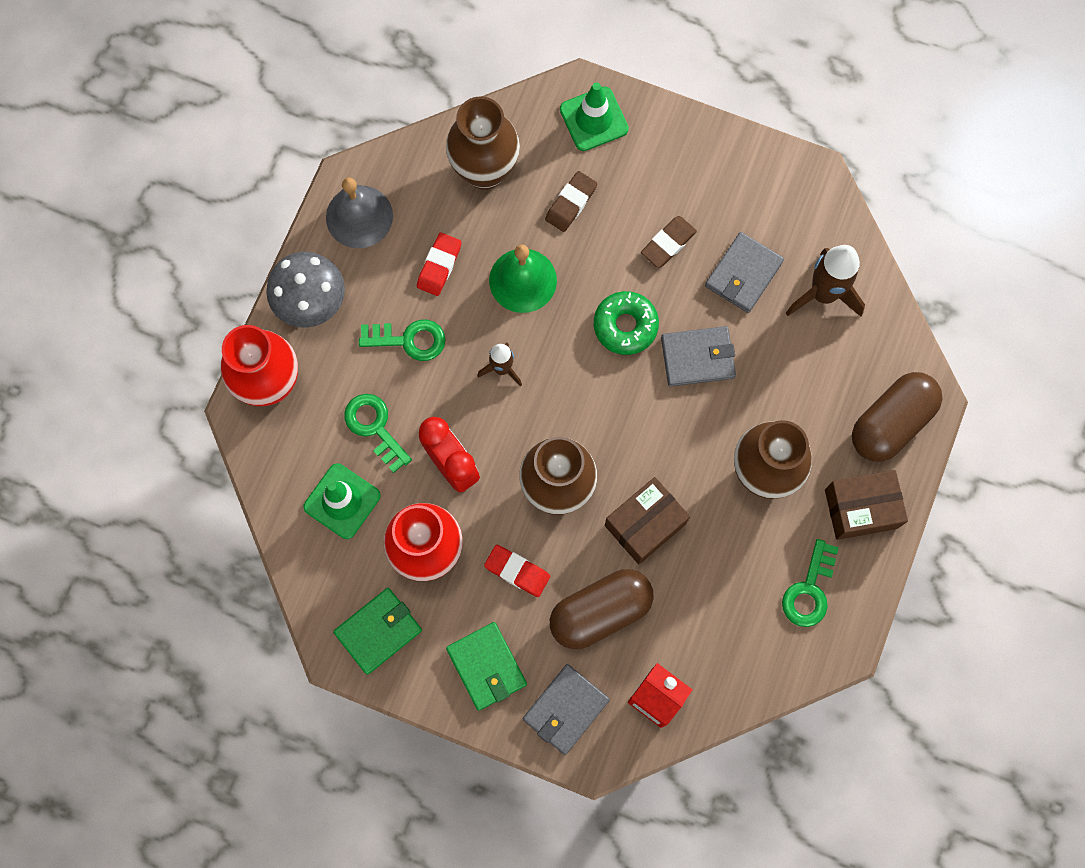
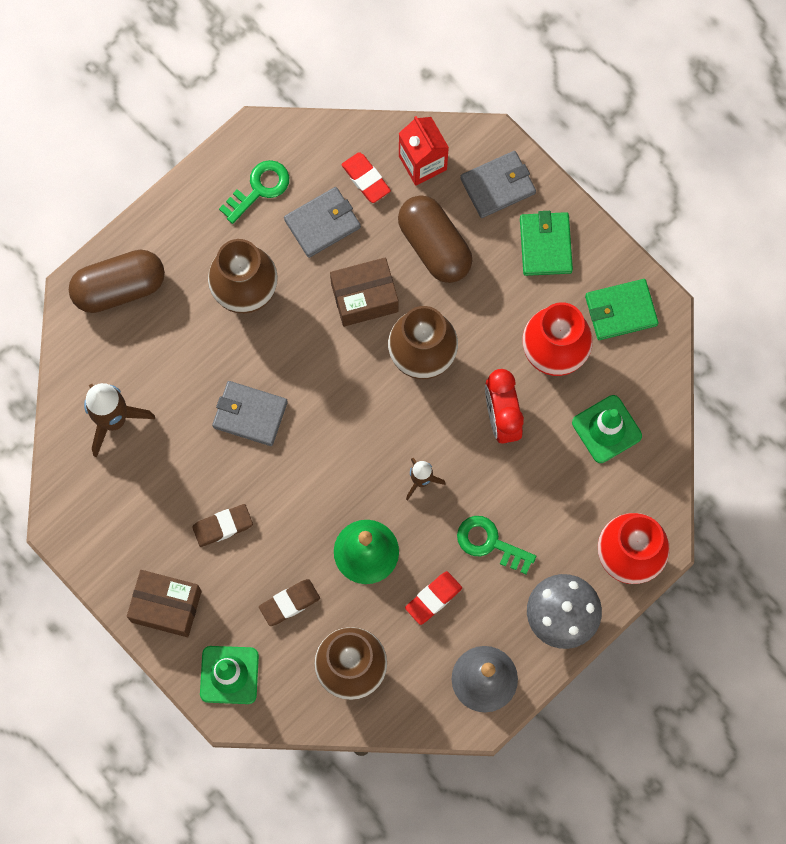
camera: 155 degrees left, 0 degrees up
(375, 427) = (552, 479): green key -> none
(517, 571) = (486, 307): red eraser -> red eraser (366, 179)
(600, 612) = (434, 246): brown capsule -> brown capsule turned 60 degrees clockwise
(625, 326) = (297, 470): green donut -> none
(743, 274) = (172, 469): grey wallet -> grey wallet (322, 223)
(861, 509) = (183, 231): brown box -> brown box (166, 606)

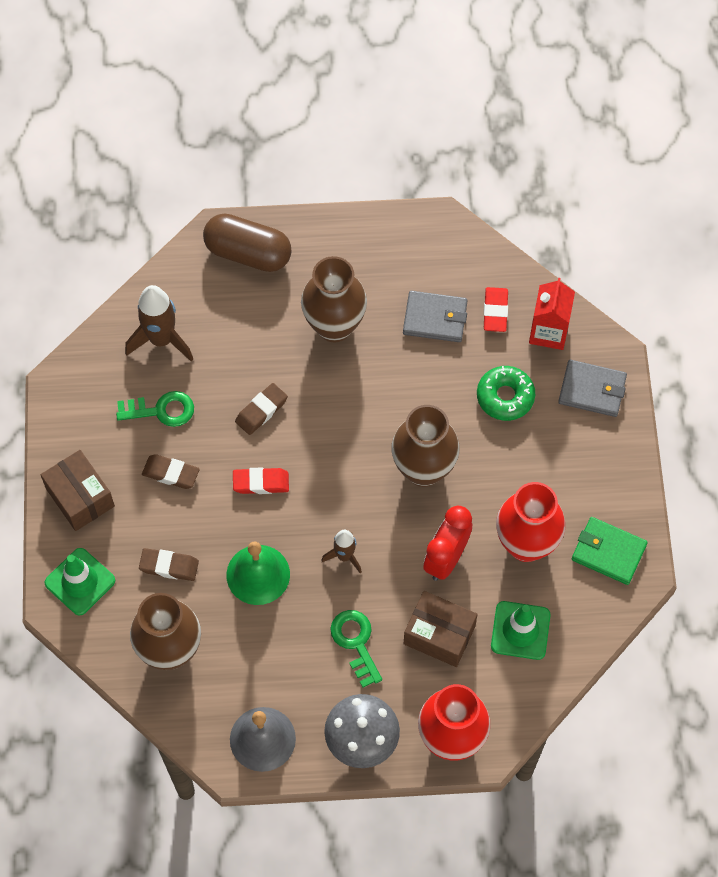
camera: 40 degrees right, 10 degrees down
(250, 414) = (261, 411): grey wallet -> brown eraser
(259, 189) = (410, 260): green key -> green key (161, 410)
(364, 298) = (419, 393): brown box -> brown box (439, 635)
(433, 598) = (277, 648): red eraser -> red eraser (261, 482)
(434, 246) = (505, 397): brown capsule -> green donut
(545, 245) = (591, 460): green wallet -> none

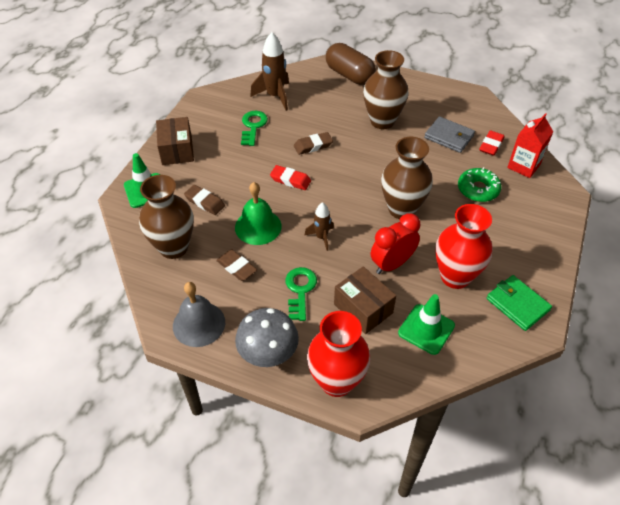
camera: 25 degrees right, 15 degrees down
(161, 410) = (253, 126): green key -> green key turned 105 degrees counterclockwise
(171, 473) = (238, 157): brown eraser -> brown eraser (236, 267)
(592, 390) = (542, 205): grey wallet -> none

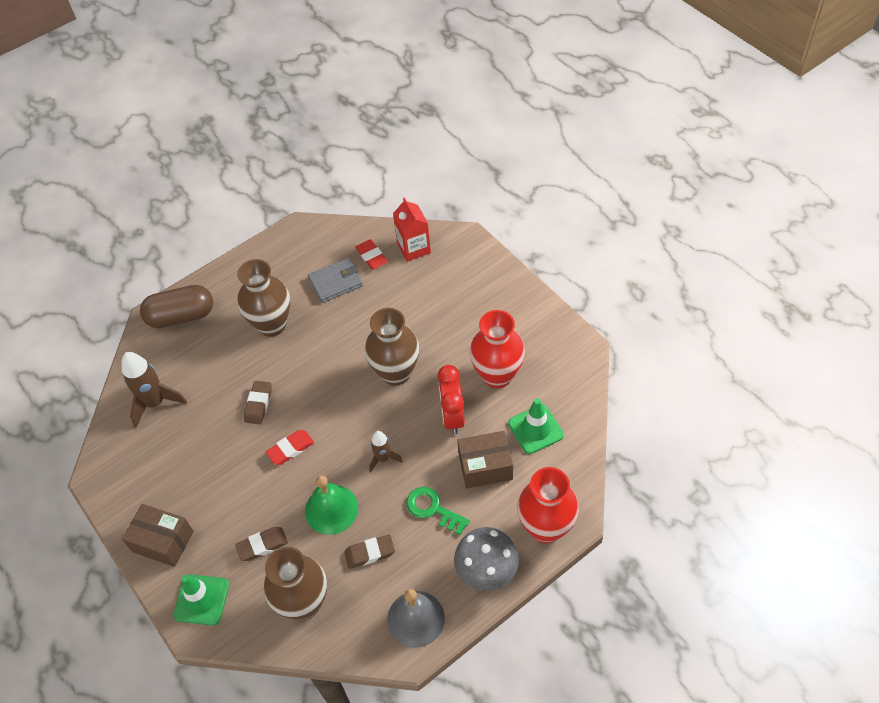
camera: 55 degrees left, 5 degrees up
(253, 126) = (186, 447): green key -> none
(478, 189) = (415, 299): green donut -> none
(517, 304) = (552, 347): green wallet -> none

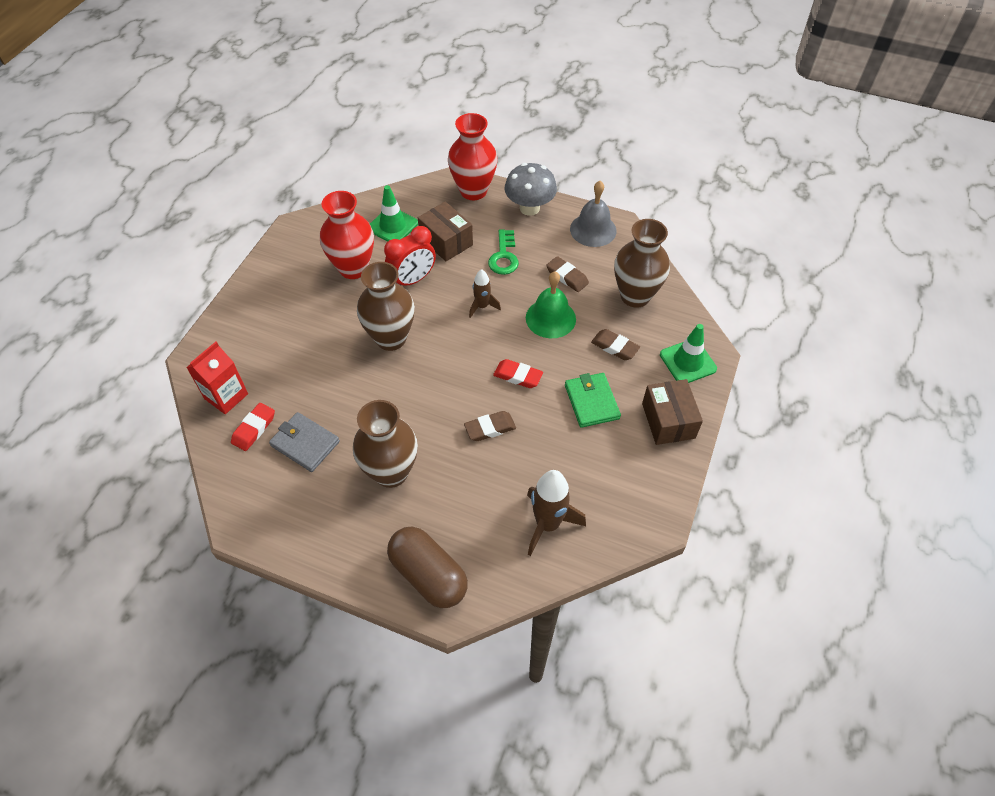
camera: 125 degrees left, 0 degrees up
(225, 492) = (591, 402): none -> green wallet

